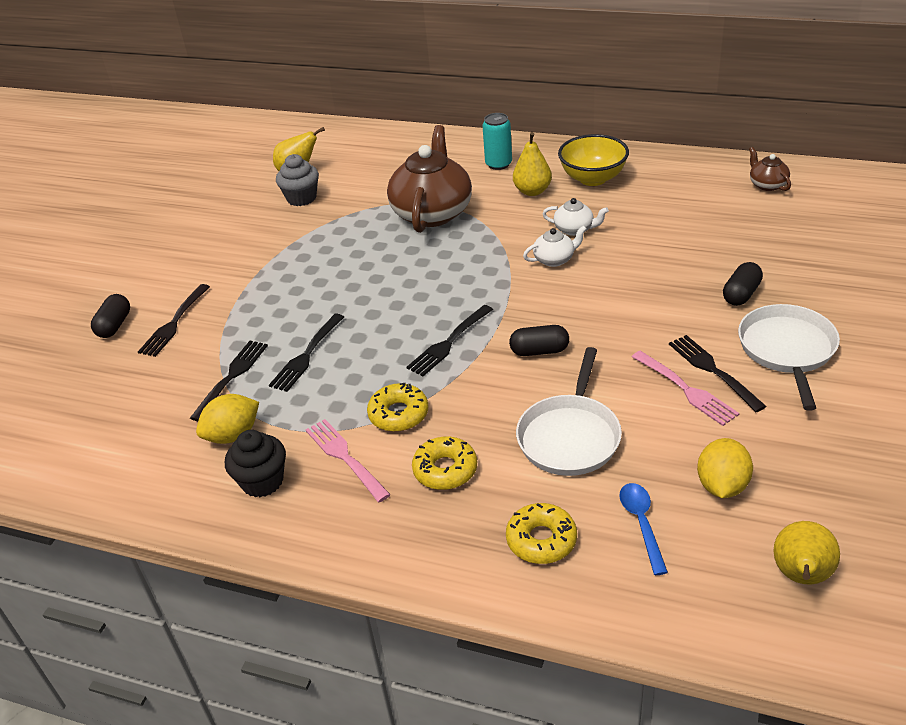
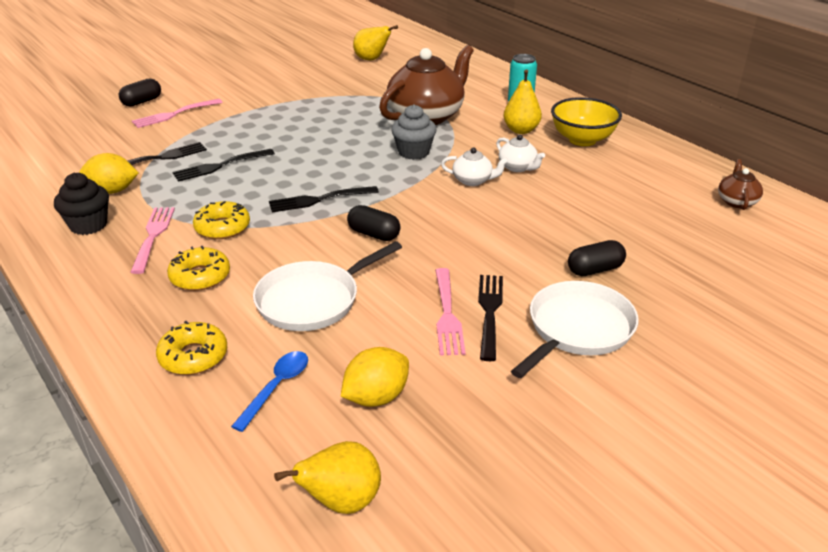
camera: 30 degrees right, 5 degrees down
(174, 322) = (175, 114): black fork -> pink fork
(301, 198) = (352, 75): grey cupcake -> grey cupcake (413, 152)

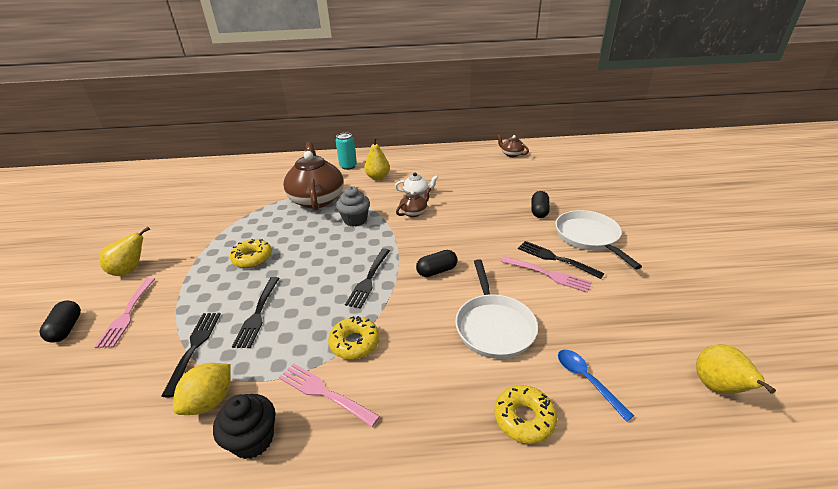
camera: 55 degrees left, 0 degrees up
(200, 276) = (415, 379): yellow donut -> yellow donut (252, 258)
(372, 59) = (208, 190): yellow pear -> yellow pear (130, 270)
(376, 397) = (617, 334): yellow lemon -> none
(473, 180) = (414, 212): white teapot -> brown teapot
(582, 140) = (411, 165): yellow bowl -> none

